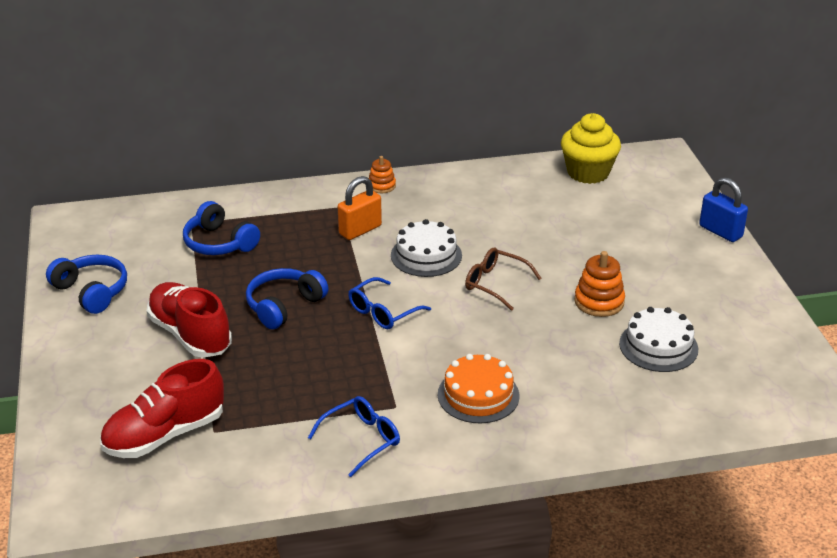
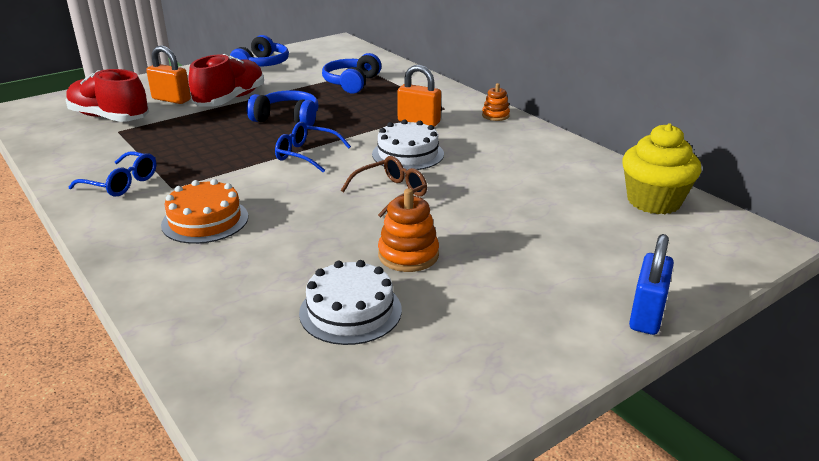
camera: 65 degrees right, 5 degrees down
(147, 379) = (171, 99): none -> orange padlock
(495, 284) = (391, 193): brown glasses -> brown glasses turned 45 degrees clockwise

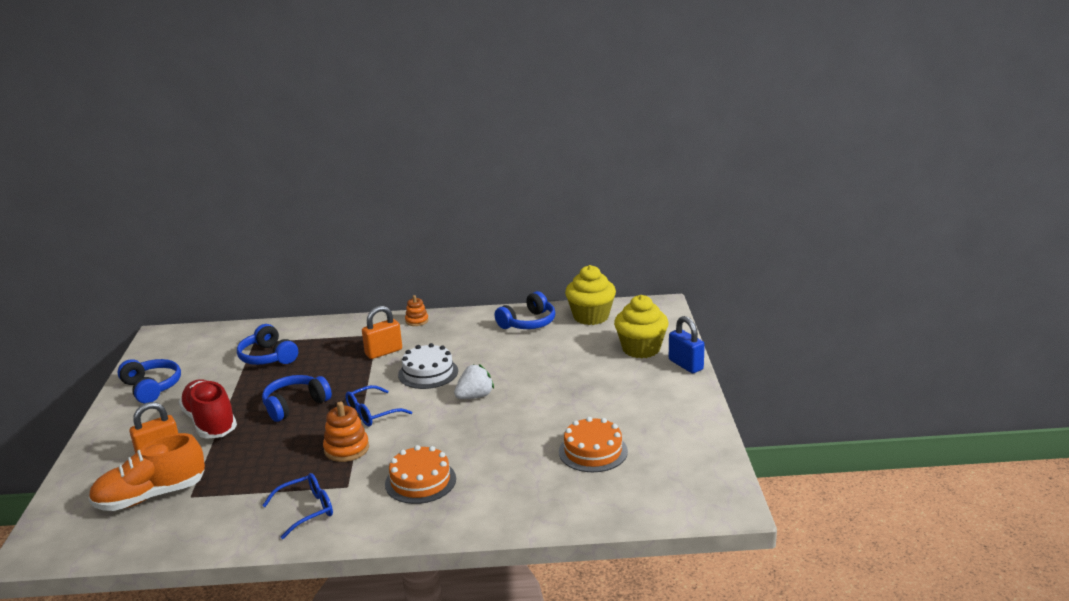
camera: 55 degrees left, 5 degrees down
(109, 118) = (151, 496): red shoe -> orange shoe
(350, 311) = (593, 451): white cake -> orange cake
(391, 193) = (475, 396): brown glasses -> white strawberry
(408, 255) = (556, 414): orange stacking toy -> orange stacking toy (346, 449)
(579, 169) = (528, 323): none -> blue headphones
(633, 263) = (641, 349): none -> yellow cupcake

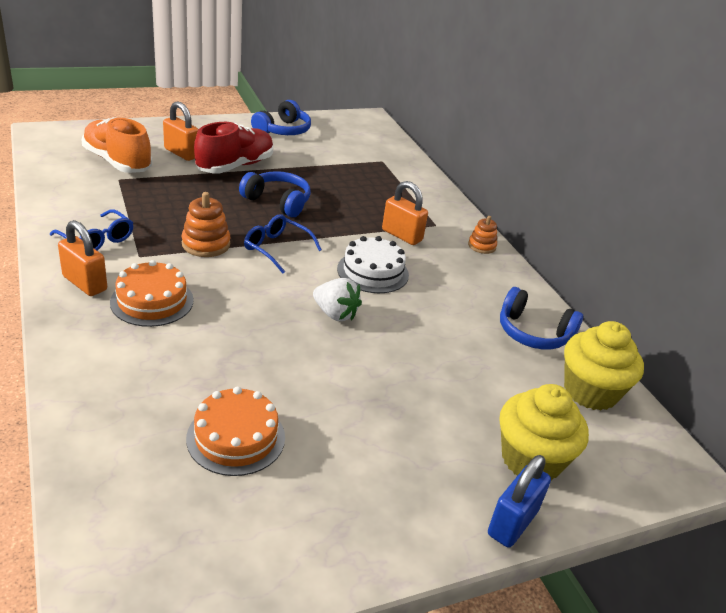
camera: 65 degrees right, 10 degrees up
(268, 357) = (358, 172): blue headphones -> none
(377, 517) = (85, 283): none -> orange padlock

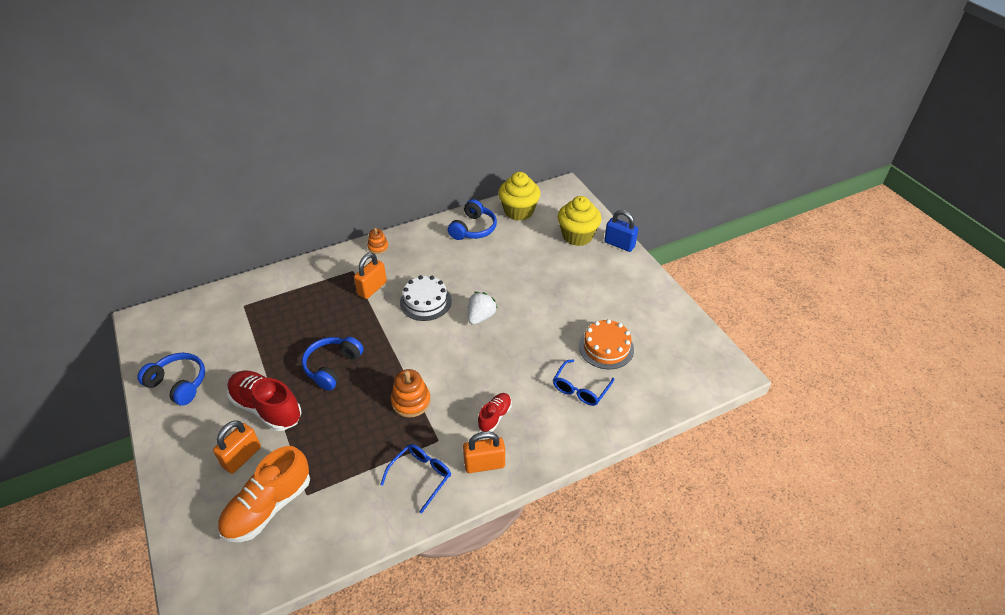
camera: 90 degrees left, 10 degrees up
(85, 283) = (484, 464): orange padlock -> orange padlock turned 45 degrees clockwise
(152, 301) = (495, 416): orange cake -> red shoe
(276, 248) = (407, 357): blue glasses -> blue glasses (580, 389)

